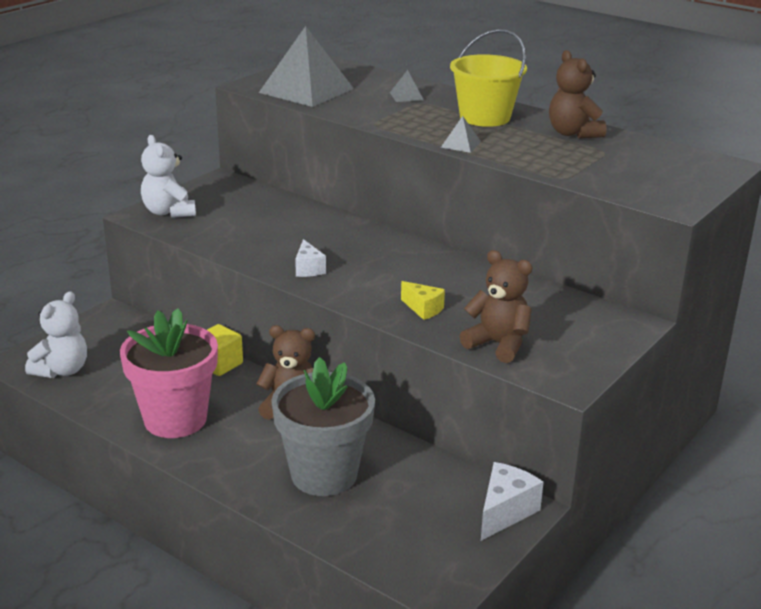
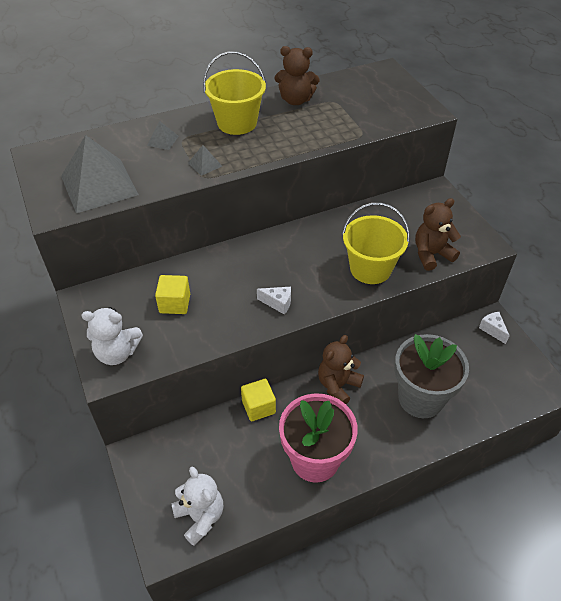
camera: 60 degrees left, 20 degrees up
(255, 219) = (175, 303): none -> yellow cube
(423, 309) = (370, 268): yellow cheese -> yellow bucket
(461, 144) = (276, 152): grey pyramid -> grey pyramid (205, 164)
(505, 512) = (492, 330): white cheese -> white cheese, size x0.64

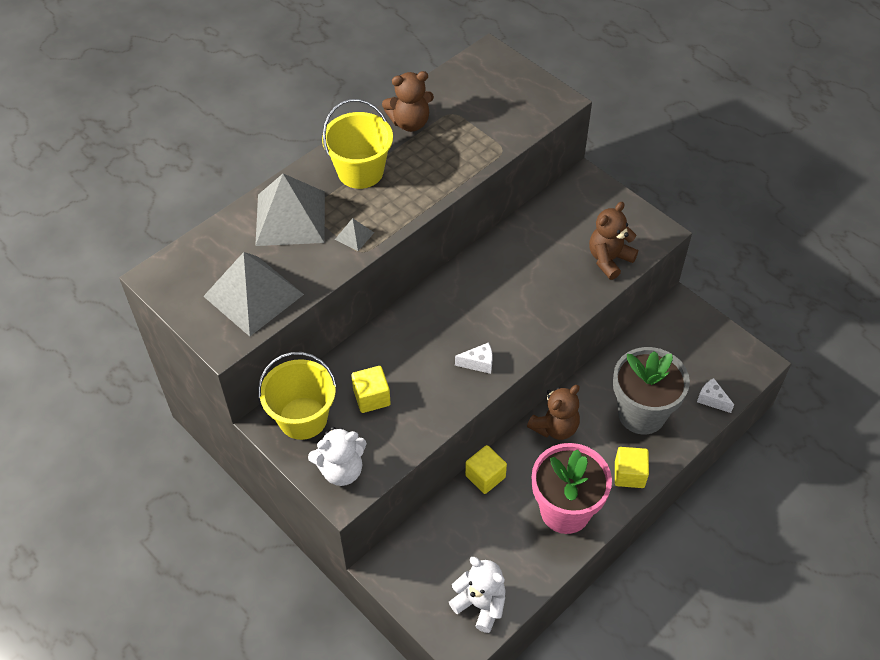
camera: 20 degrees left, 5 degrees up
(162, 140) = (290, 218): grey pyramid -> grey pyramid, size x2.40
(338, 386) = (555, 427): brown teddy bear -> brown teddy bear turned 150 degrees counterclockwise
(370, 268) = (554, 295): yellow bucket -> yellow bucket (303, 418)
(387, 447) = (629, 474): none -> yellow cube
(492, 330) = (684, 316): white cheese -> white cheese (712, 400)

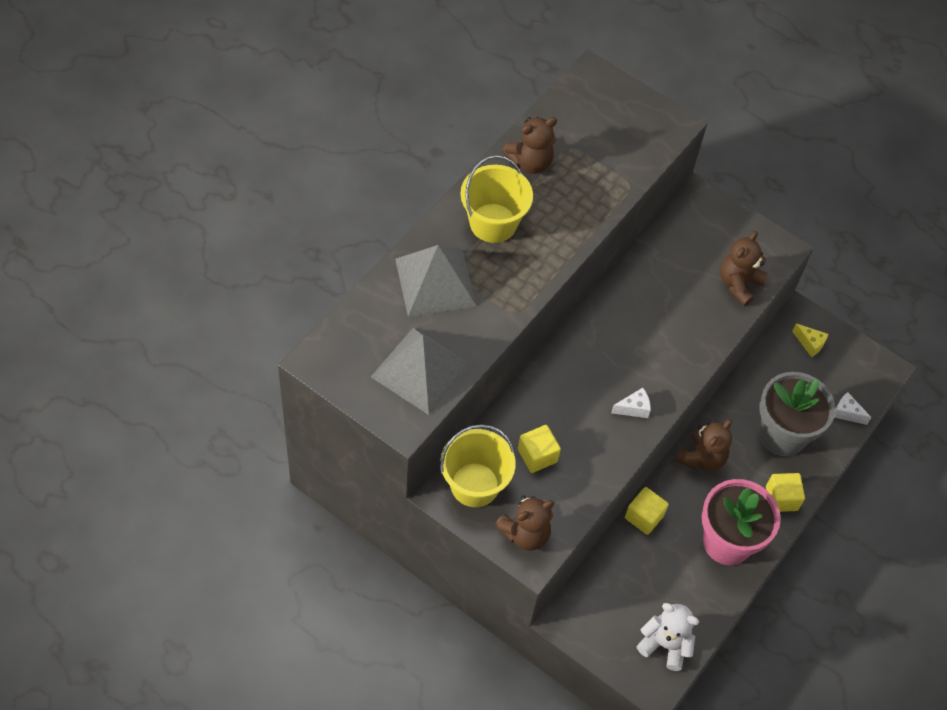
camera: 15 degrees left, 5 degrees up
(341, 470) = (525, 533): white teddy bear -> brown teddy bear
(354, 236) = (504, 296): grey pyramid -> none
(685, 331) = (810, 344): none -> yellow cheese

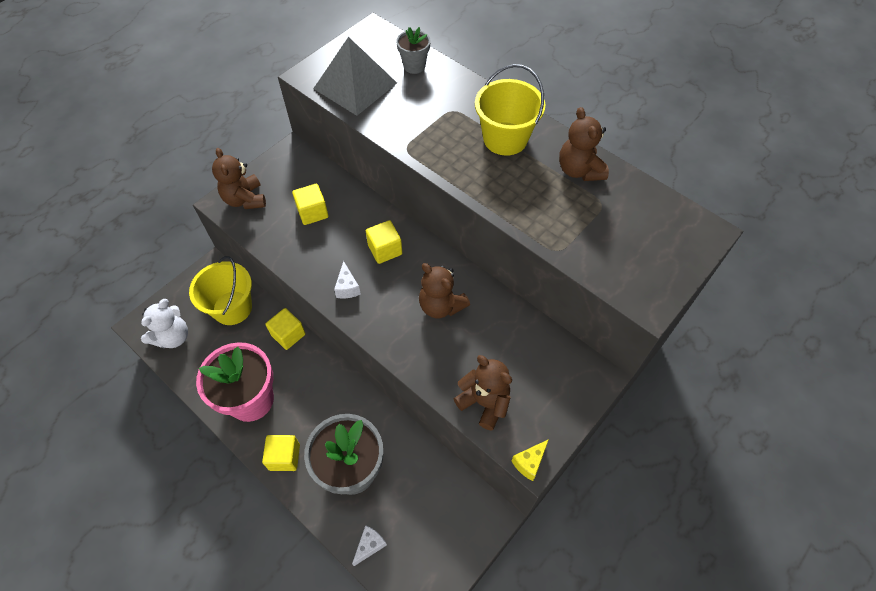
camera: 100 degrees right, 0 degrees up
(383, 311) = (414, 66): none -> grey flower pot
(435, 282) = (441, 98): grey pyramid -> none
(474, 485) = (294, 171): yellow bucket -> yellow bucket (232, 308)
(580, 377) = (385, 250): none -> yellow cube
(701, 458) = (337, 390): brown teddy bear -> brown teddy bear (441, 305)
(810, 344) = (457, 520): yellow cheese -> yellow cheese (529, 462)

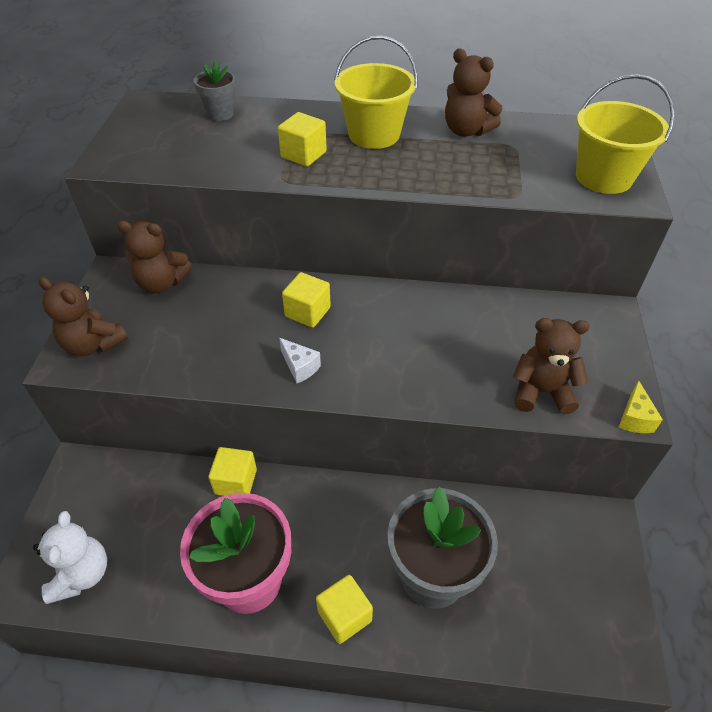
camera: 35 degrees left, 10 degrees down
(232, 308) = (139, 494): yellow bucket -> yellow bucket (603, 177)
(312, 212) = (192, 317): yellow cube -> yellow cube (303, 155)
(355, 85) = (170, 151): grey pyramid -> none
(370, 545) = (522, 641): white cheese -> none
(441, 305) = (414, 331): brown teddy bear -> brown teddy bear (161, 283)

